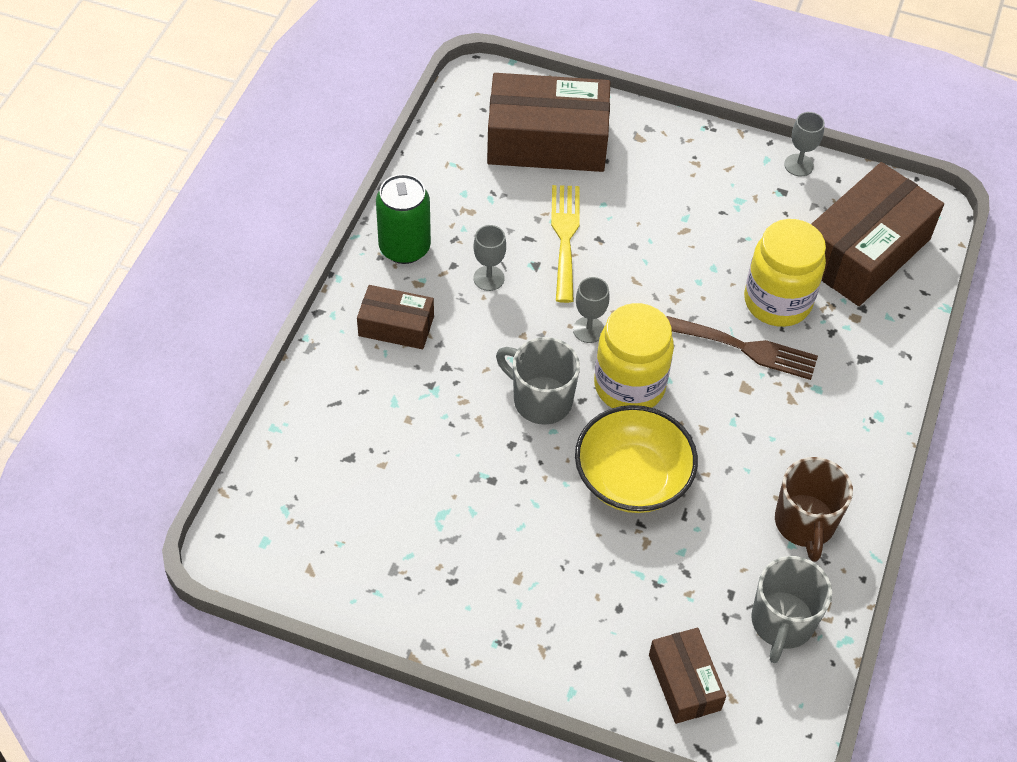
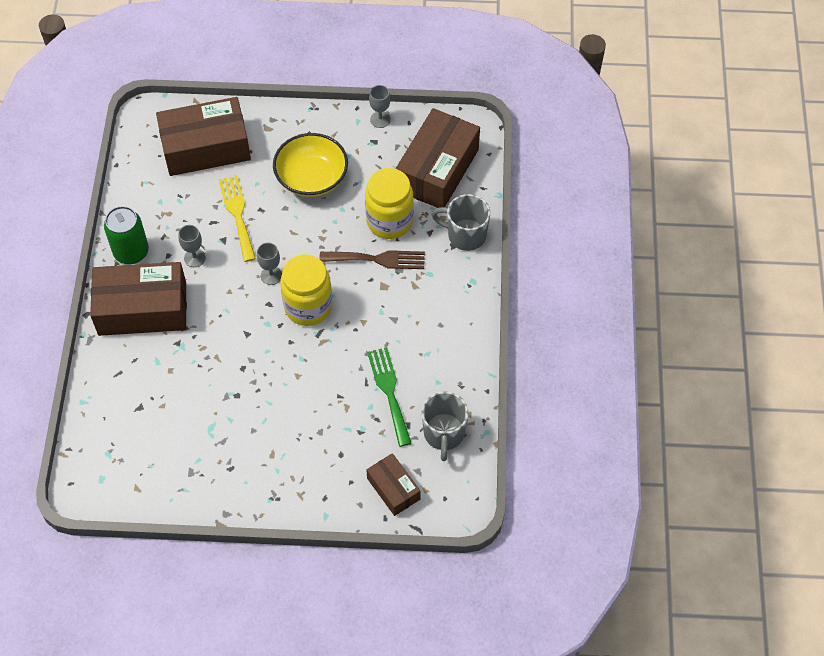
camera: 15 degrees left, 5 degrees up
(396, 326) = (142, 309): brown box -> brown box, size x1.89
(540, 400) = (253, 332): grey mug -> grey mug (465, 235)
(632, 478) = (326, 368): yellow bowl -> yellow bowl (312, 178)
(715, 538) = (389, 392): none -> green fork
(805, 524) = (443, 366): brown mug -> none

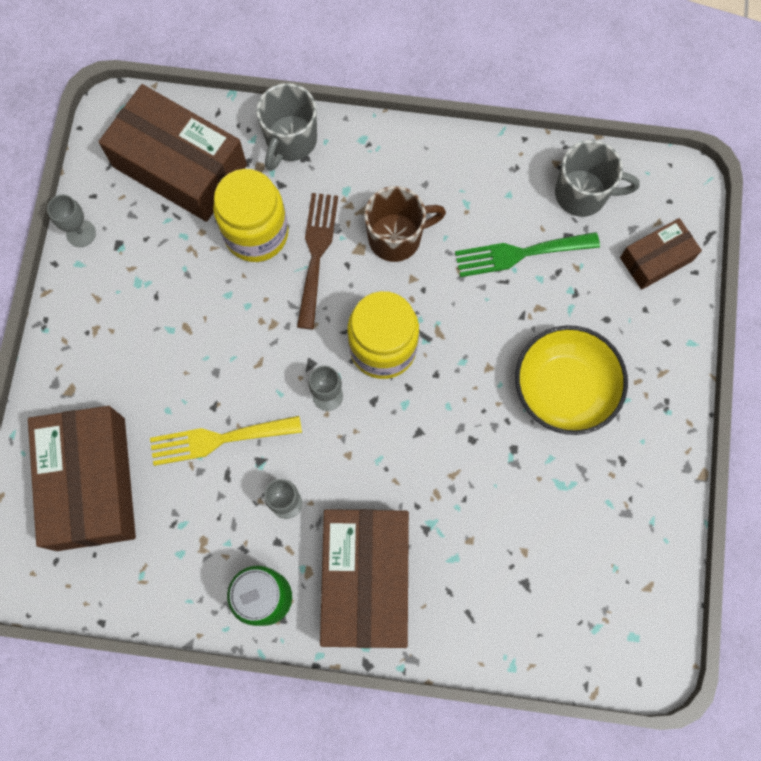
camera: 85 degrees left, 15 degrees up
(312, 178) = (169, 332): yellow bowl -> yellow bowl (564, 388)
(395, 309) = (396, 237): none -> brown mug

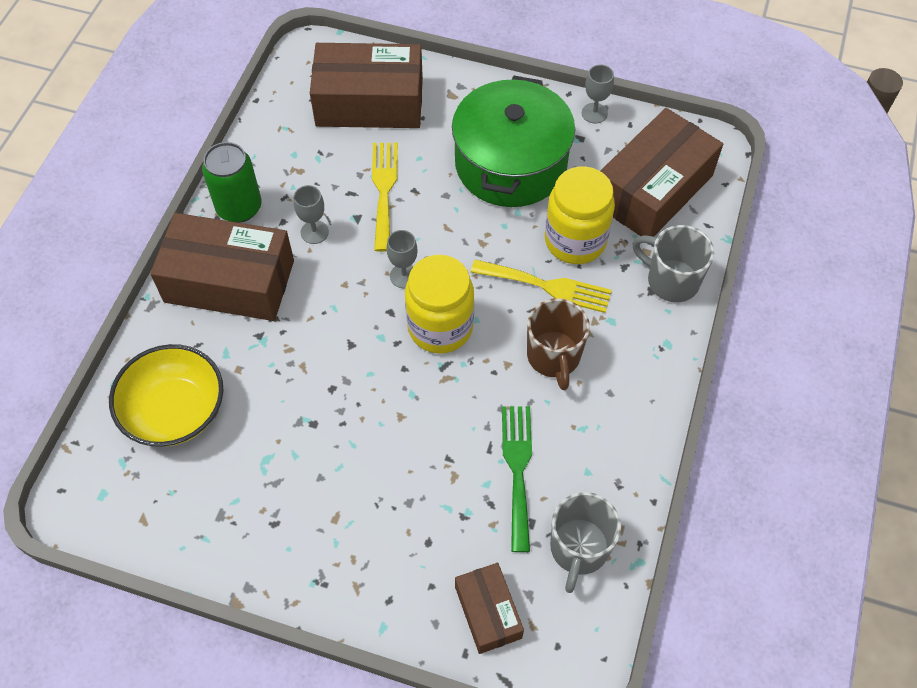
camera: 100 degrees right, 15 degrees down
(163, 310) = (511, 164): none -> green pot
(316, 253) = (547, 286): brown fork -> yellow fork
(564, 388) = (363, 483): yellow bowl -> yellow bowl (175, 410)

